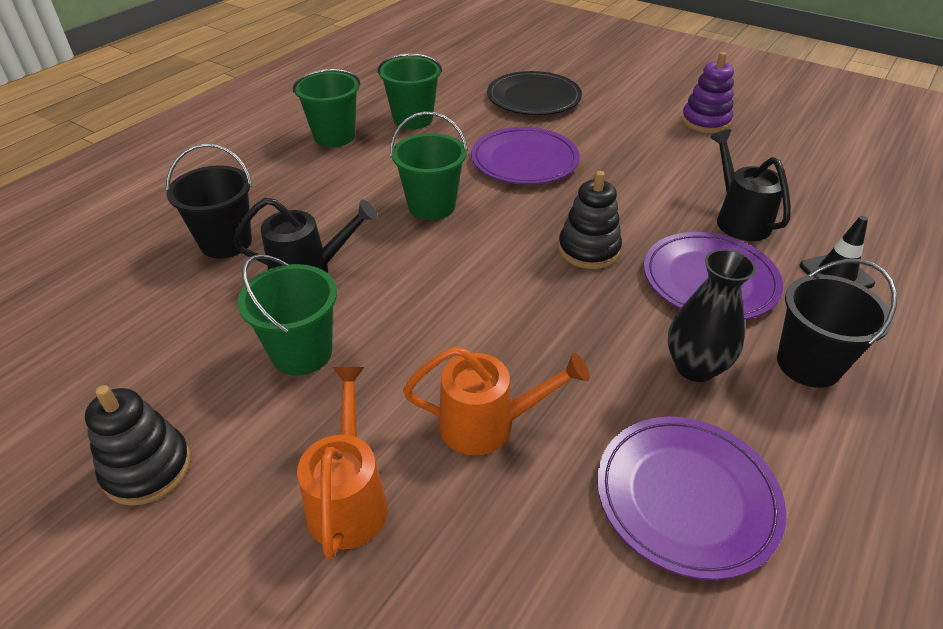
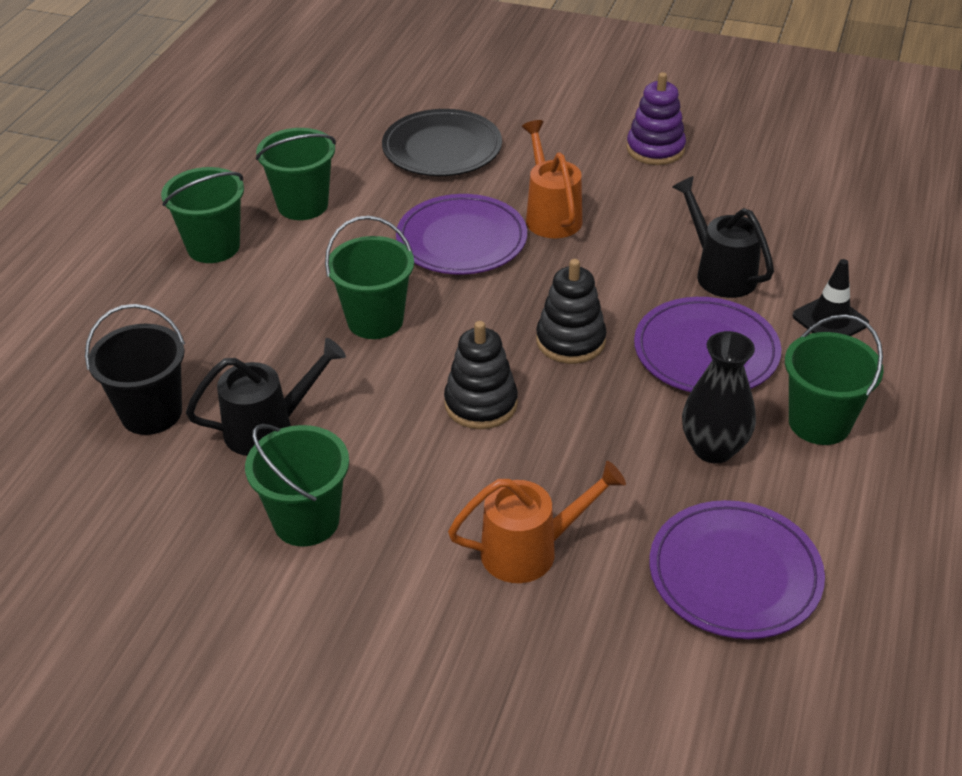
camera: 15 degrees left, 0 degrees up
(147, 468) = (204, 671): black stacking toy -> black stacking toy (481, 404)
(349, 498) = (423, 649): orange watering can -> orange watering can (551, 215)
(808, 364) = (819, 423): black bucket -> green bucket

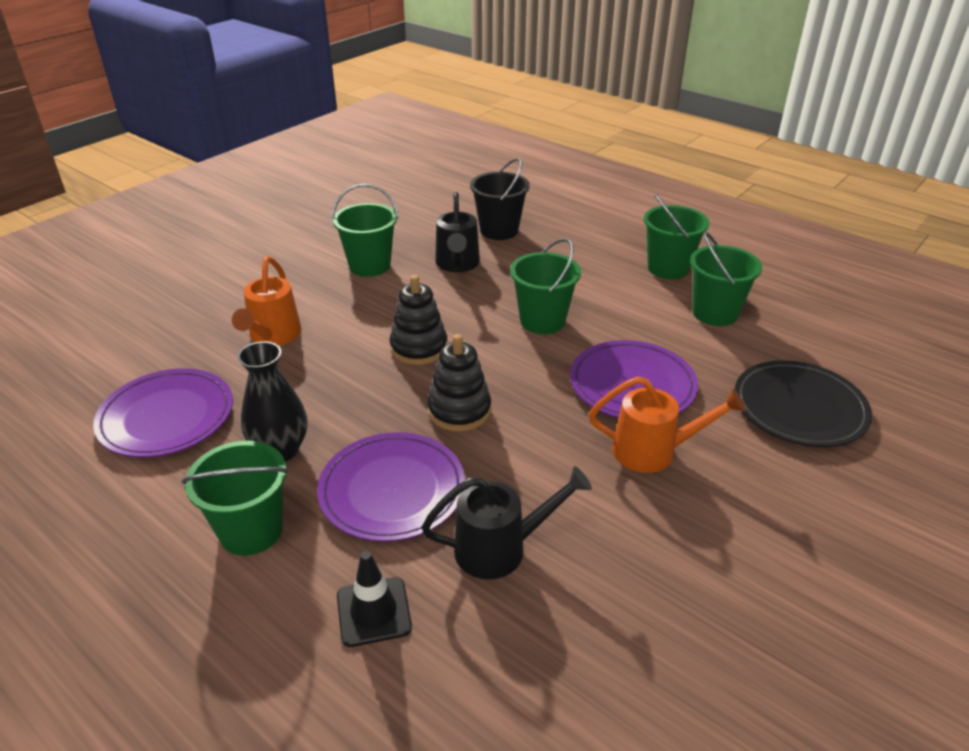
camera: 110 degrees right, 5 degrees down
(655, 149) = (774, 586): purple stacking toy -> none

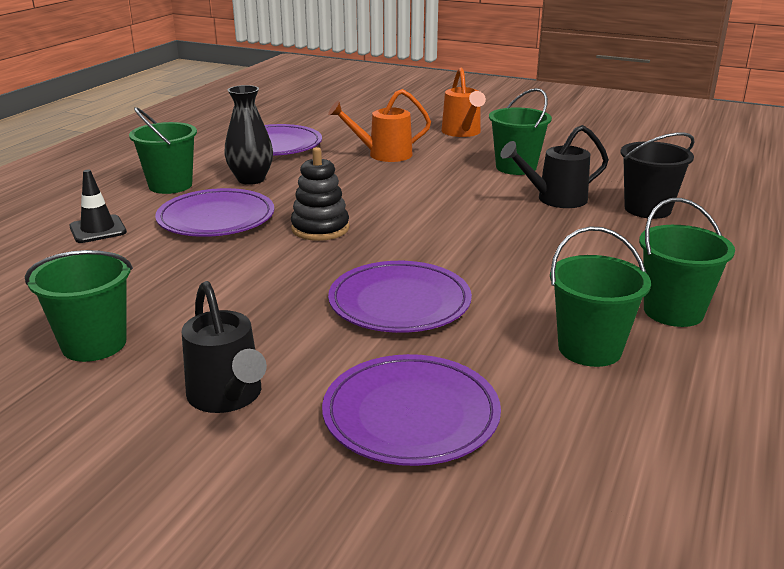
camera: 75 degrees right, 10 degrees down
(419, 348) = (401, 202): black stacking toy -> none
(501, 548) = (157, 263): black watering can -> black watering can (228, 397)
(542, 321) = (485, 248): green bucket -> green bucket (94, 344)
(654, 451) = (293, 320): orange watering can -> orange watering can (462, 133)
(799, 408) = (411, 415): black plate -> purple plate

